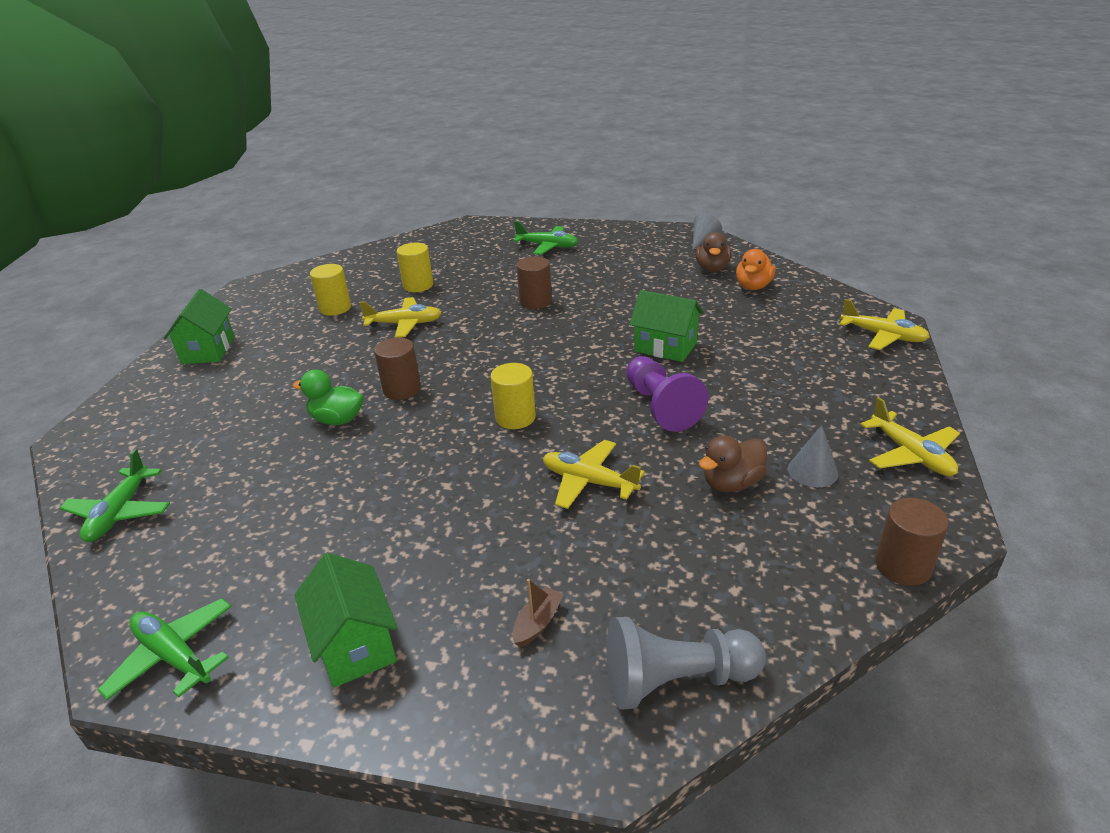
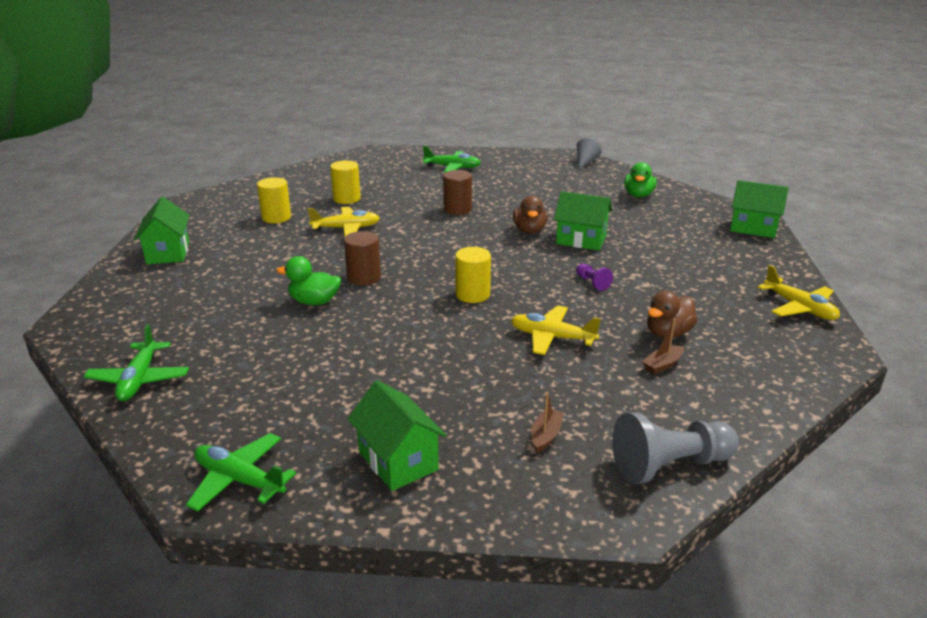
camera: 10 degrees left, 5 degrees down
(660, 407) = (592, 283): purple pawn -> purple pawn, size x0.48
(711, 529) = (662, 365): none -> brown boat
(712, 268) = (600, 182): brown duck -> brown duck (529, 230)
(753, 286) = (638, 195): orange duck -> green duck
(812, 471) = (728, 322): grey cone -> none
(883, 336) = (753, 228): yellow plane -> green house
(903, 566) = (816, 381): brown cylinder -> none

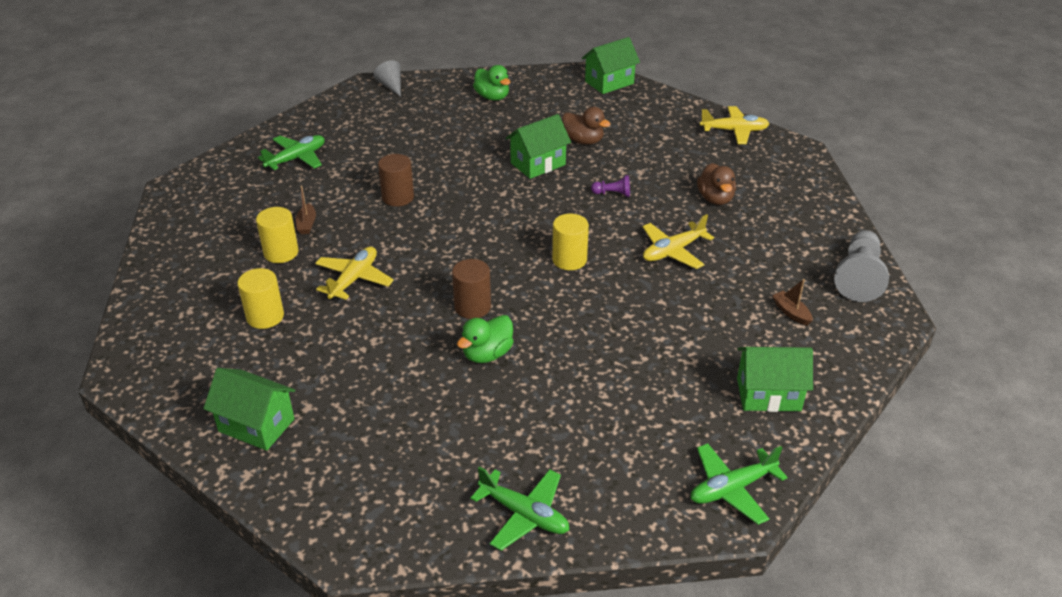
camera: 55 degrees left, 10 degrees up
(529, 230) = (490, 180): brown duck -> brown duck (583, 141)
(662, 365) = (751, 222): brown boat -> brown boat (307, 224)

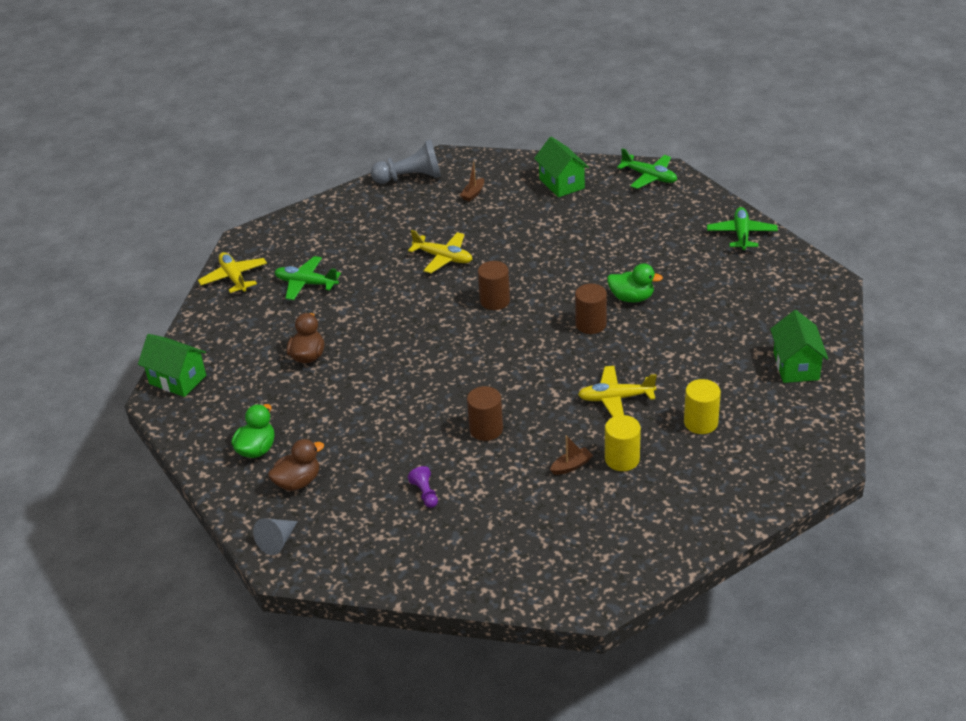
camera: 115 degrees left, 0 degrees up
(296, 159) = (476, 535): green plane -> green plane (306, 284)
(538, 164) = (368, 368): green house -> none
(569, 260) = (495, 301): yellow cylinder -> brown cylinder
(613, 194) = (386, 310): purple pawn -> purple pawn (425, 493)
(715, 199) = (354, 259): brown duck -> brown duck (298, 482)

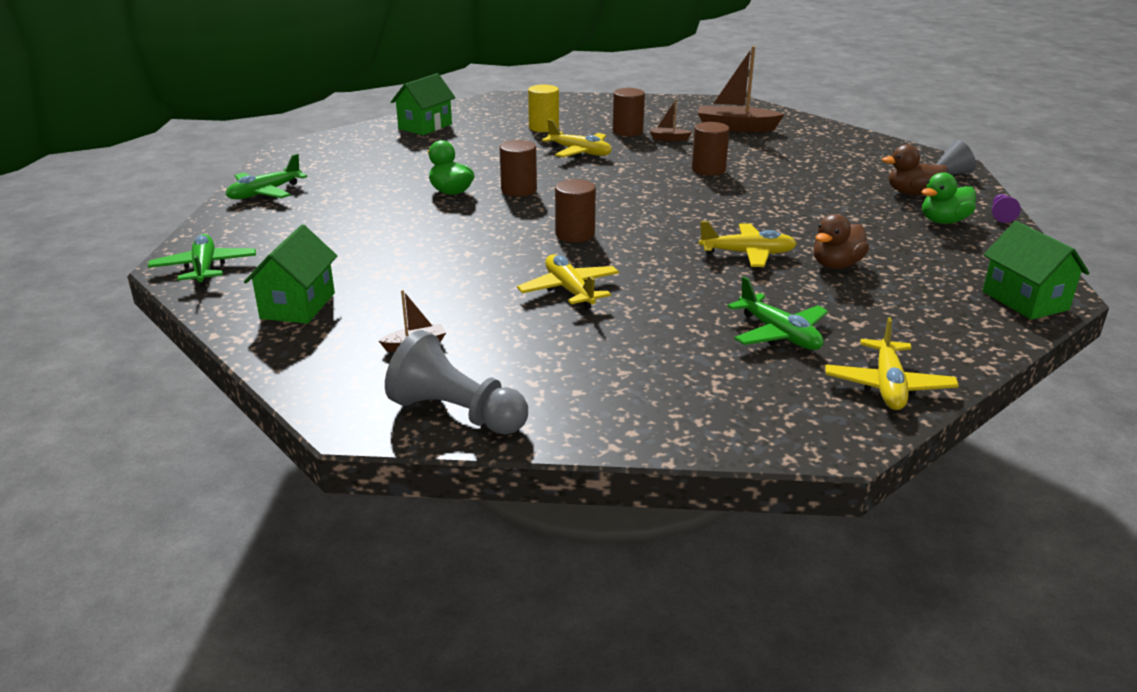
camera: 145 degrees left, 10 degrees down
(371, 338) = (747, 254): none -> yellow plane
(425, 493) = (800, 159): purple pawn -> purple pawn (1001, 215)
(533, 527) = (735, 128): none -> brown boat
(622, 459) = (627, 131): yellow cylinder -> brown cylinder

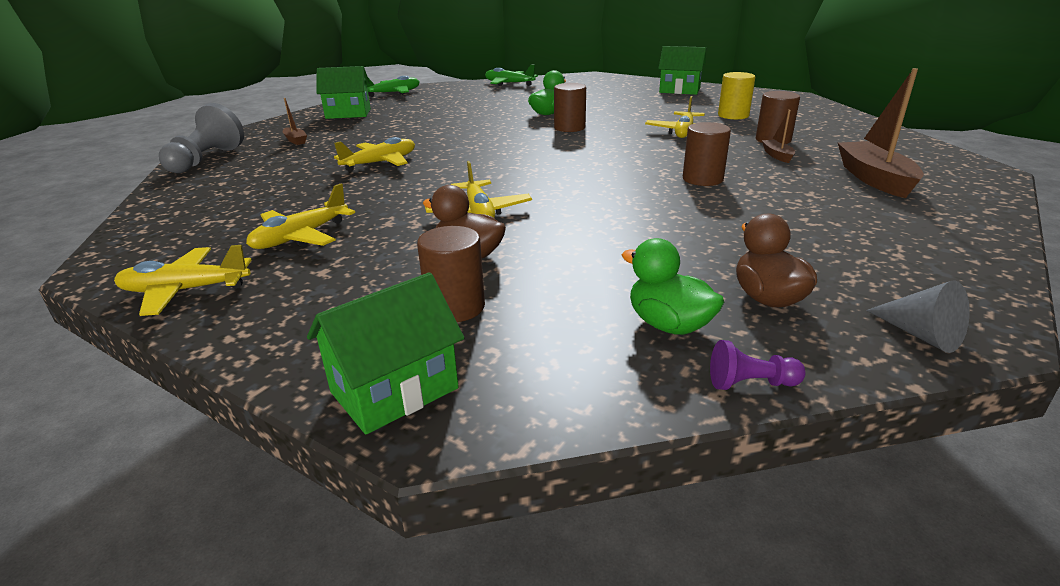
camera: 75 degrees right, 0 degrees up
(575, 234) = (488, 152): brown cylinder -> brown cylinder (455, 307)
(779, 334) = (301, 237): green plane -> yellow plane

